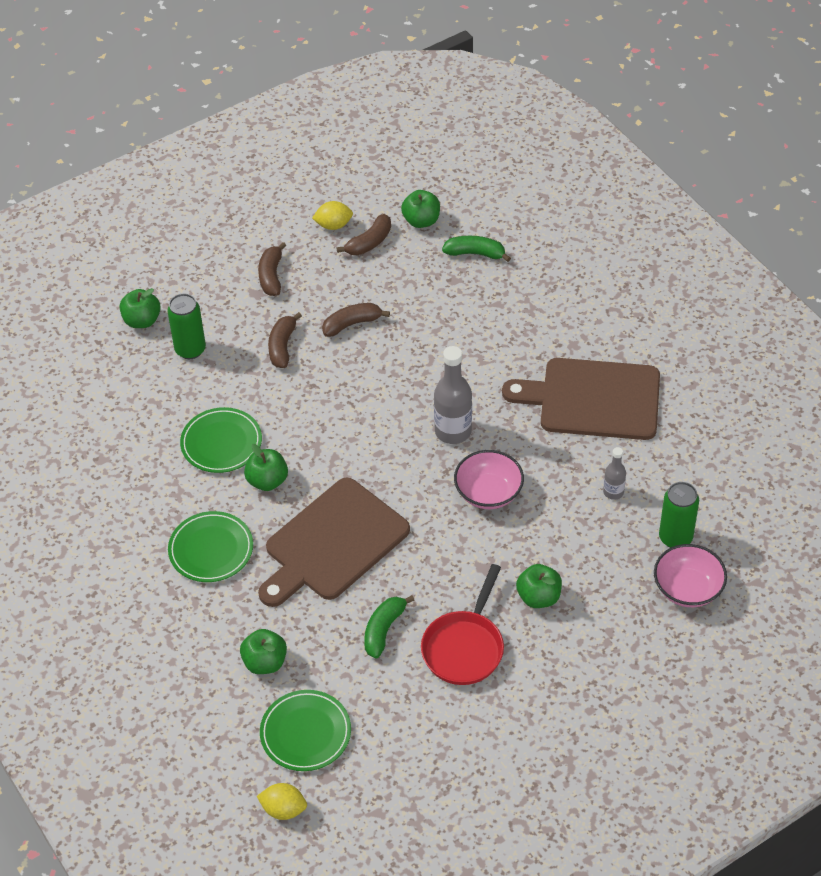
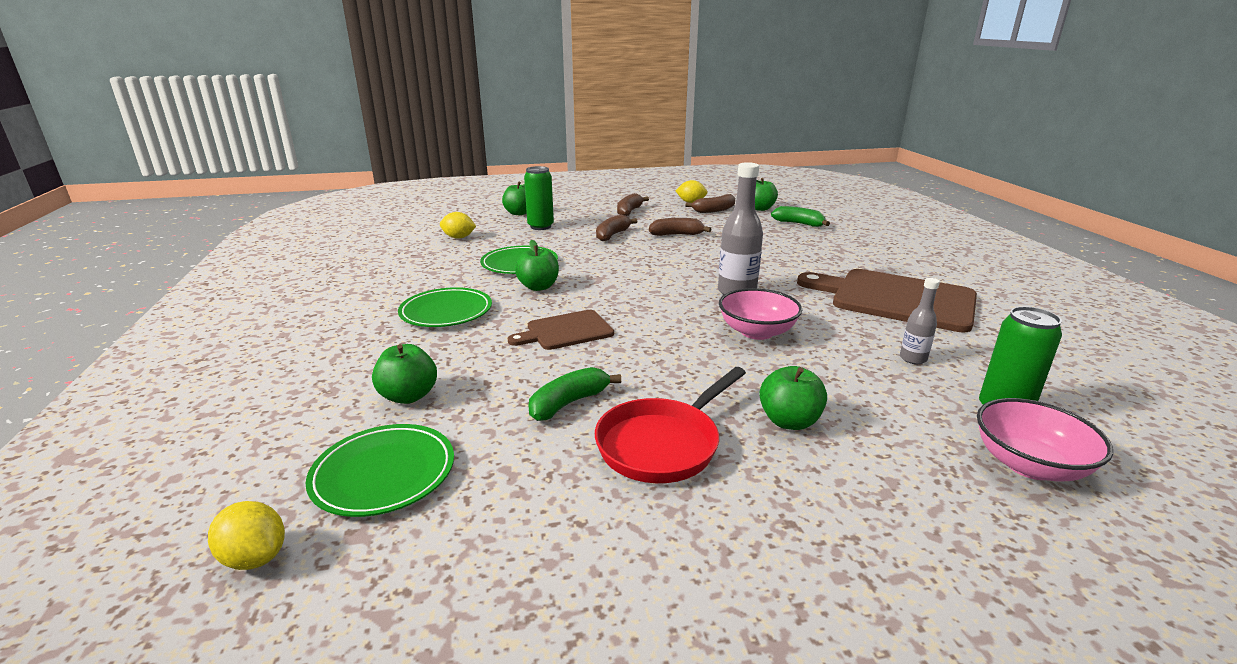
camera: 20 degrees right, 25 degrees down
(116, 406) = (459, 237): none -> yellow lemon
(333, 543) = (566, 331): brown cutting board -> brown cutting board, size x0.54

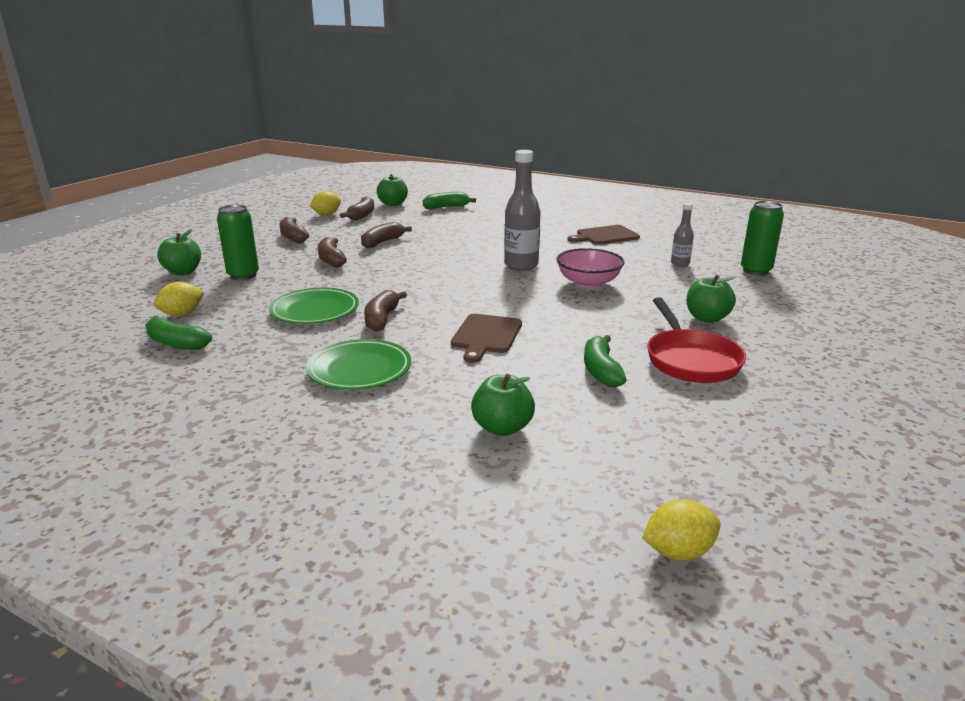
camera: 50 degrees left, 0 degrees up
(384, 474) = (616, 468): green plate -> none
(418, 252) = (176, 343): none -> green banana
(538, 287) = (382, 319): green apple -> brown banana
(895, 299) = (605, 236): brown cutting board -> brown cutting board, size x0.54
(1029, 465) = (805, 288): pink bowl -> none

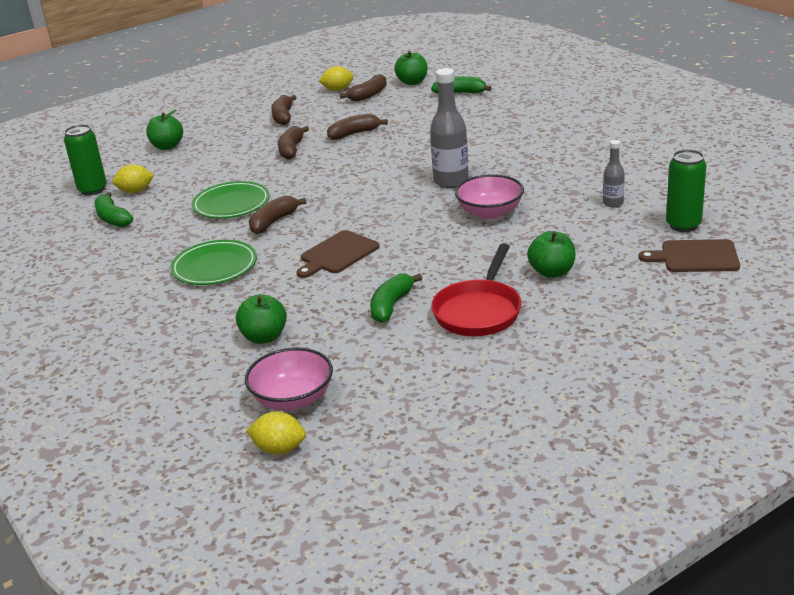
camera: 30 degrees right, 5 degrees up
(243, 275) = (208, 157): green can -> green can (92, 190)
(605, 236) = (580, 154): brown cutting board -> brown cutting board (695, 257)
(619, 487) = (293, 399): none -> pink bowl

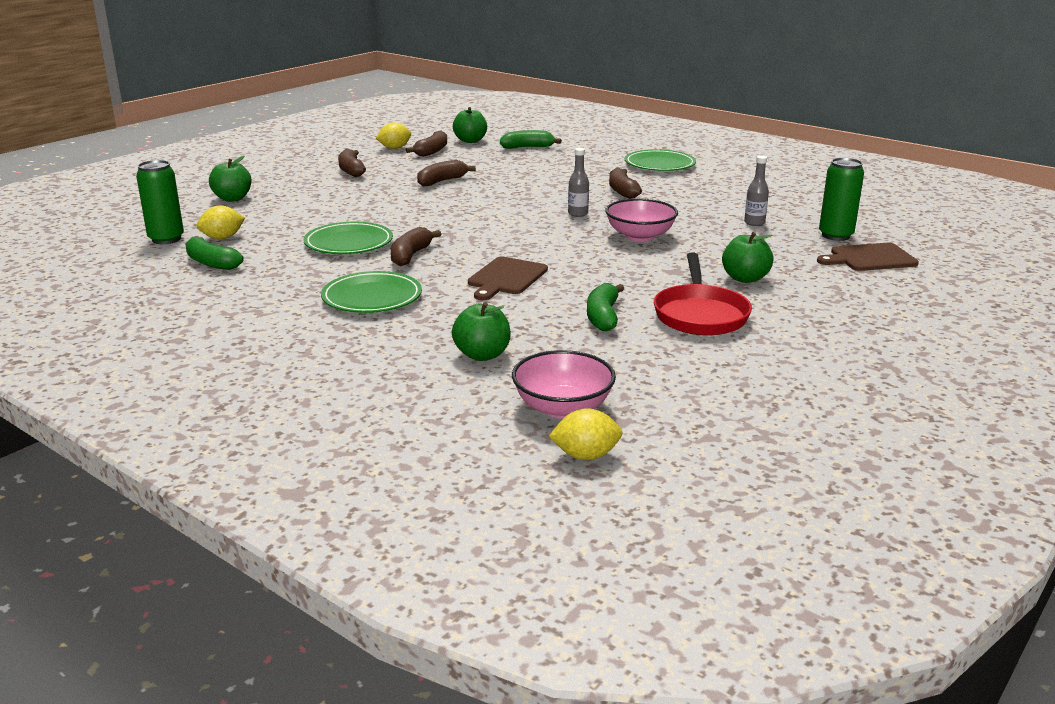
camera: 20 degrees left, 5 degrees down
(291, 149) = (382, 196): brown banana -> brown banana (622, 191)
(451, 181) = (578, 214): grey bottle -> grey bottle, size x0.55
(574, 121) = (659, 164): none -> green plate

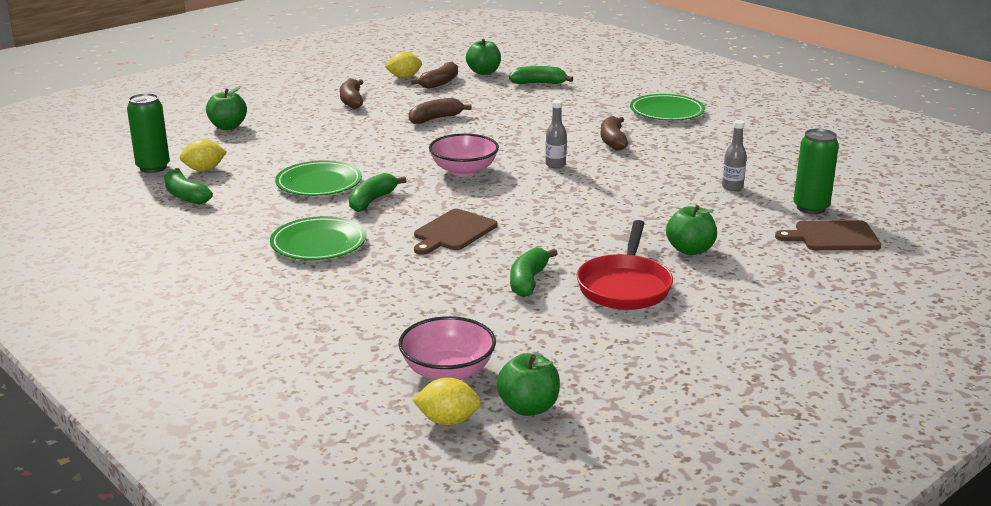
camera: 10 degrees right, 0 degrees up
(411, 255) = (372, 201): brown banana -> green banana
(482, 355) = (396, 311): green apple -> green apple (528, 407)
(640, 236) = (606, 194): pink bowl -> pink bowl (464, 171)

